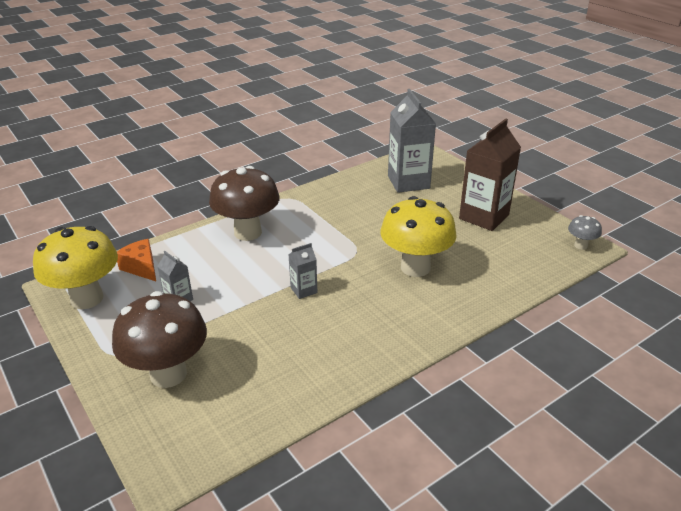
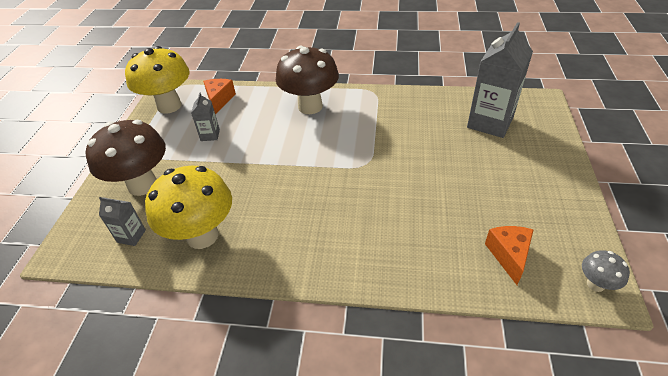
camera: 45 degrees right, 10 degrees up
(304, 290) = (288, 174): grey carton -> grey carton (131, 236)
(415, 267) = (394, 206): yellow mushroom -> yellow mushroom (202, 235)
(484, 217) = (522, 193): brown carton -> none
(521, 256) = (509, 255): none -> orange cheese

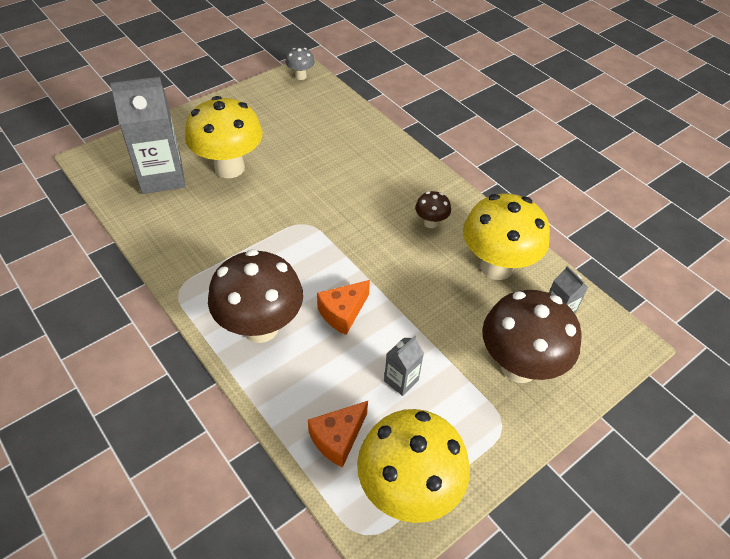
camera: 140 degrees left, 5 degrees up
(284, 231) = (430, 223): none -> brown mushroom
(469, 157) = (229, 168): none -> yellow mushroom
(509, 255) = (317, 111): orange cheese -> orange cheese (343, 313)

